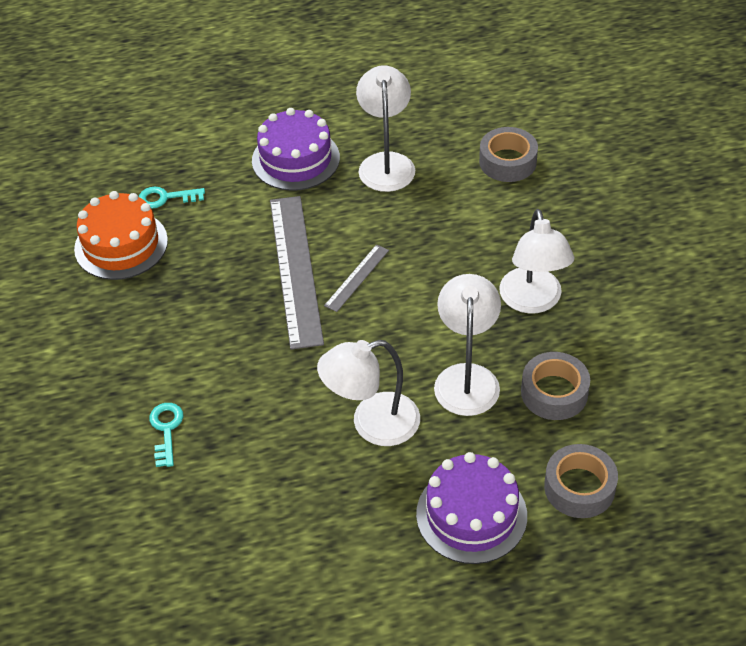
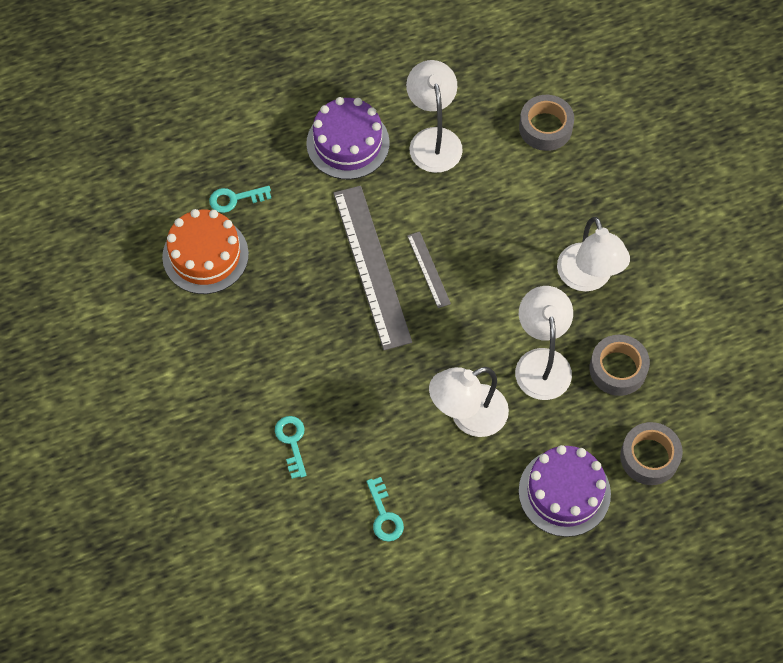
camera: 10 degrees left, 15 degrees up
(253, 516) = (384, 515): none -> turquoise key
(357, 278) = (428, 269): grey ruler -> grey ruler turned 45 degrees counterclockwise

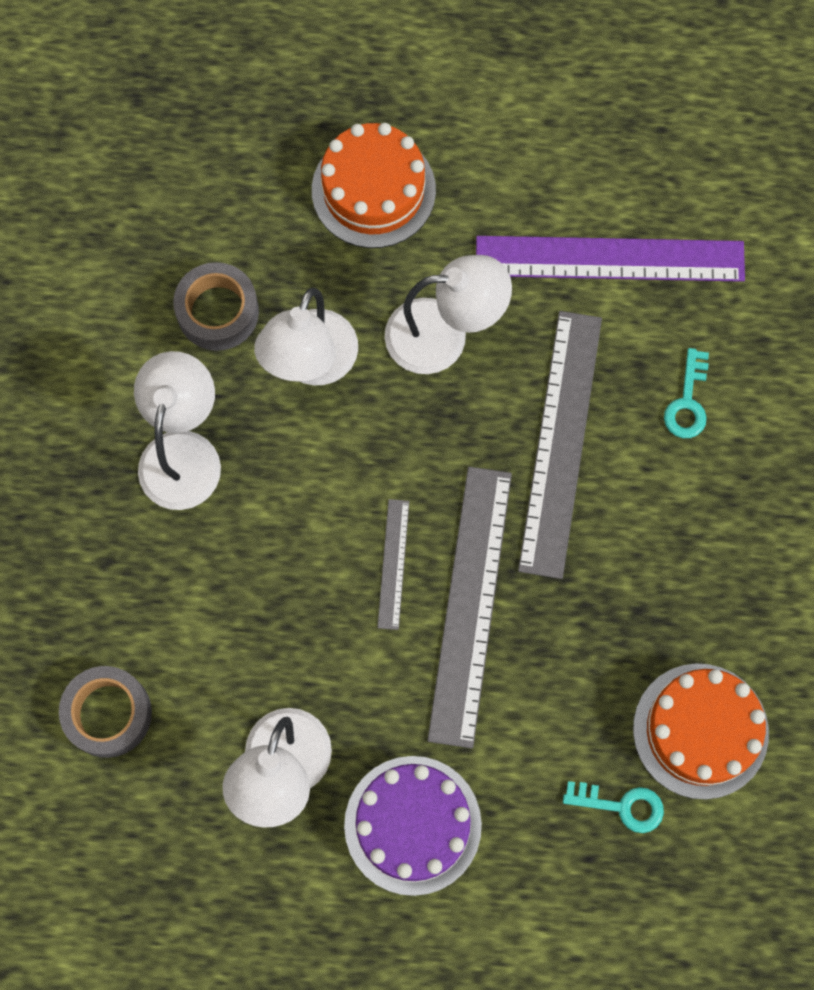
camera: 155 degrees left, 10 degrees up
(361, 382) = (561, 442): none -> grey ruler
(384, 515) = (609, 258): turquoise key -> purple ruler
(564, 492) = (373, 190): purple cake -> orange cake
(649, 457) = (245, 186): grey tape -> none

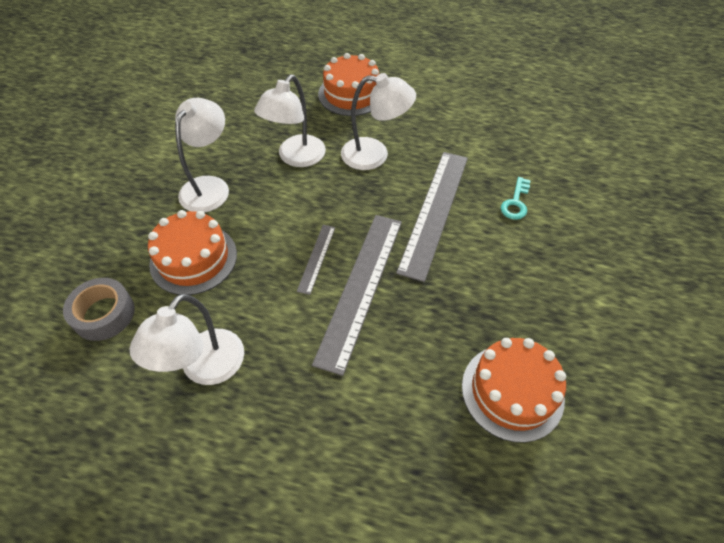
camera: 10 degrees right, 20 degrees down
(205, 597) = (193, 259): none -> orange cake
(218, 312) = (253, 130): grey tape -> none
(412, 825) = (286, 422): purple cake -> none
(609, 258) = (475, 134): purple ruler -> none
(621, 805) = (447, 435): turquoise key -> none

